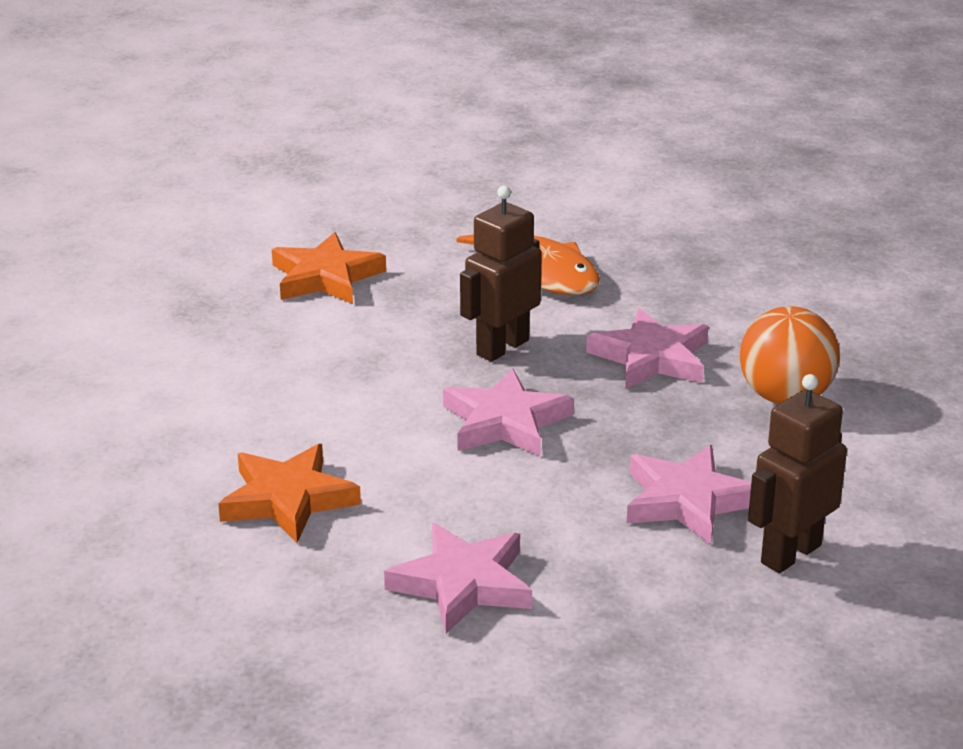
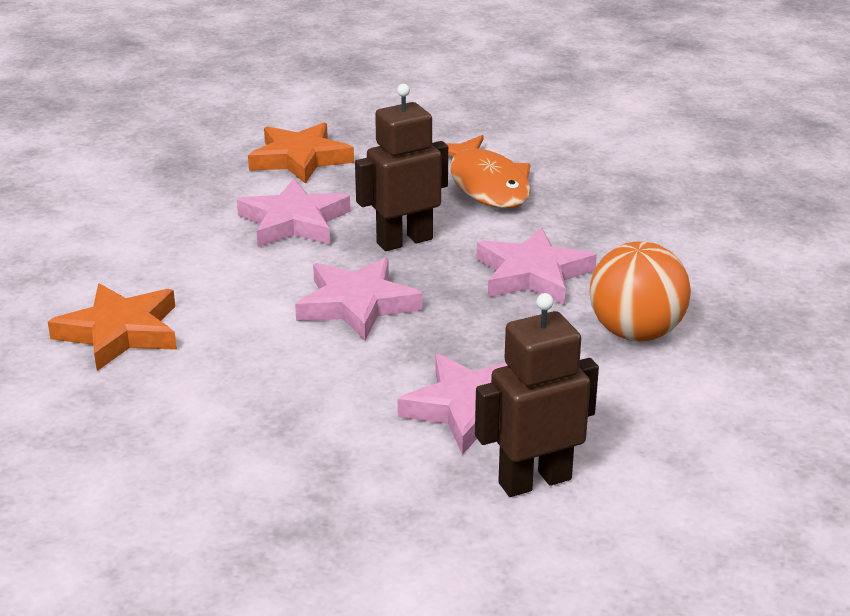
camera: 20 degrees right, 0 degrees up
(463, 584) = (207, 438): pink star -> pink star (294, 222)

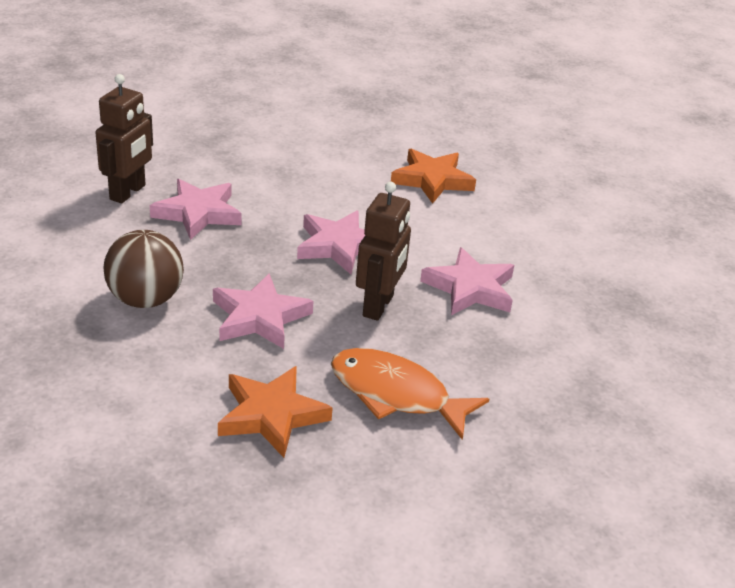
camera: 135 degrees right, 5 degrees up
(300, 159) = (566, 350): orange star -> orange star (271, 415)
(635, 333) = (145, 299): orange ball -> brown ball

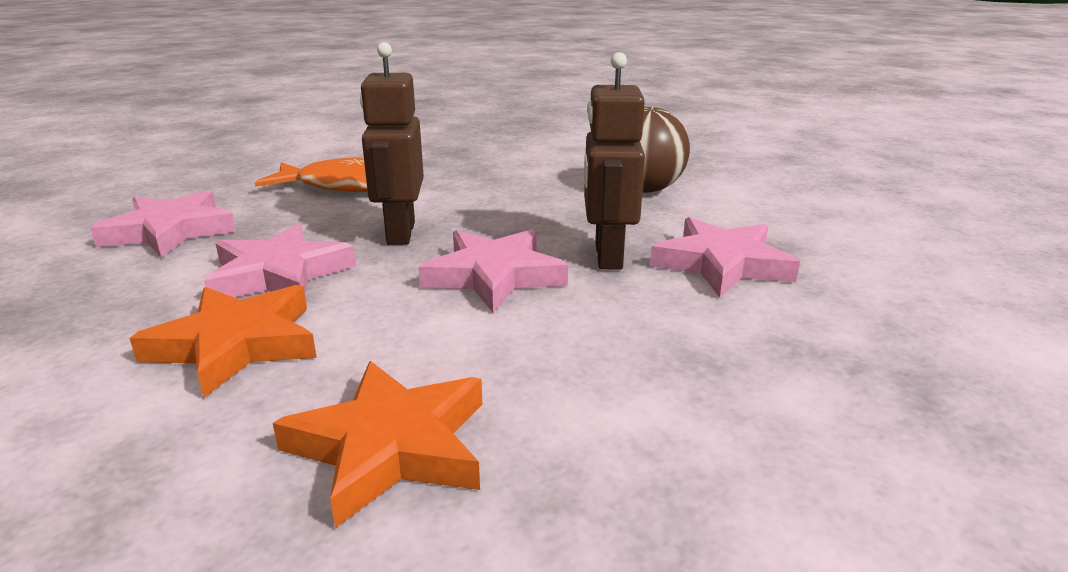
camera: 160 degrees right, 10 degrees down
(128, 192) = (844, 263): brown robot -> brown robot (607, 256)
(259, 317) = (522, 201): pink star -> pink star (170, 231)
(271, 415) = (452, 161): orange star -> orange star (236, 345)

